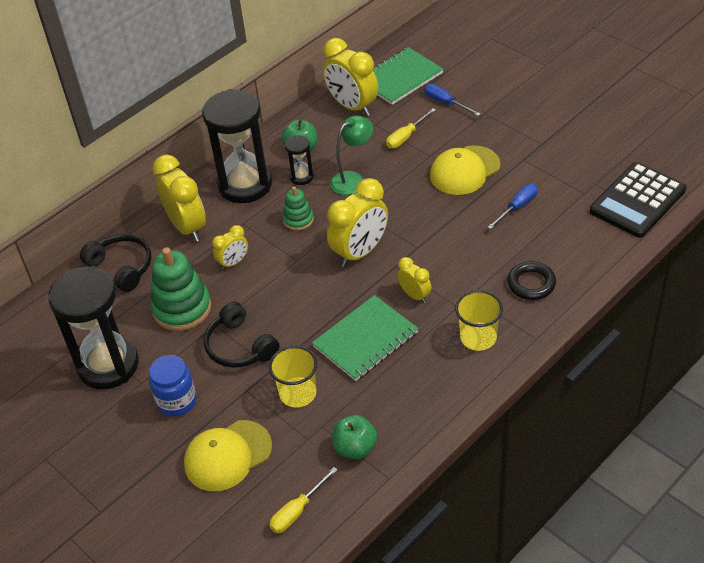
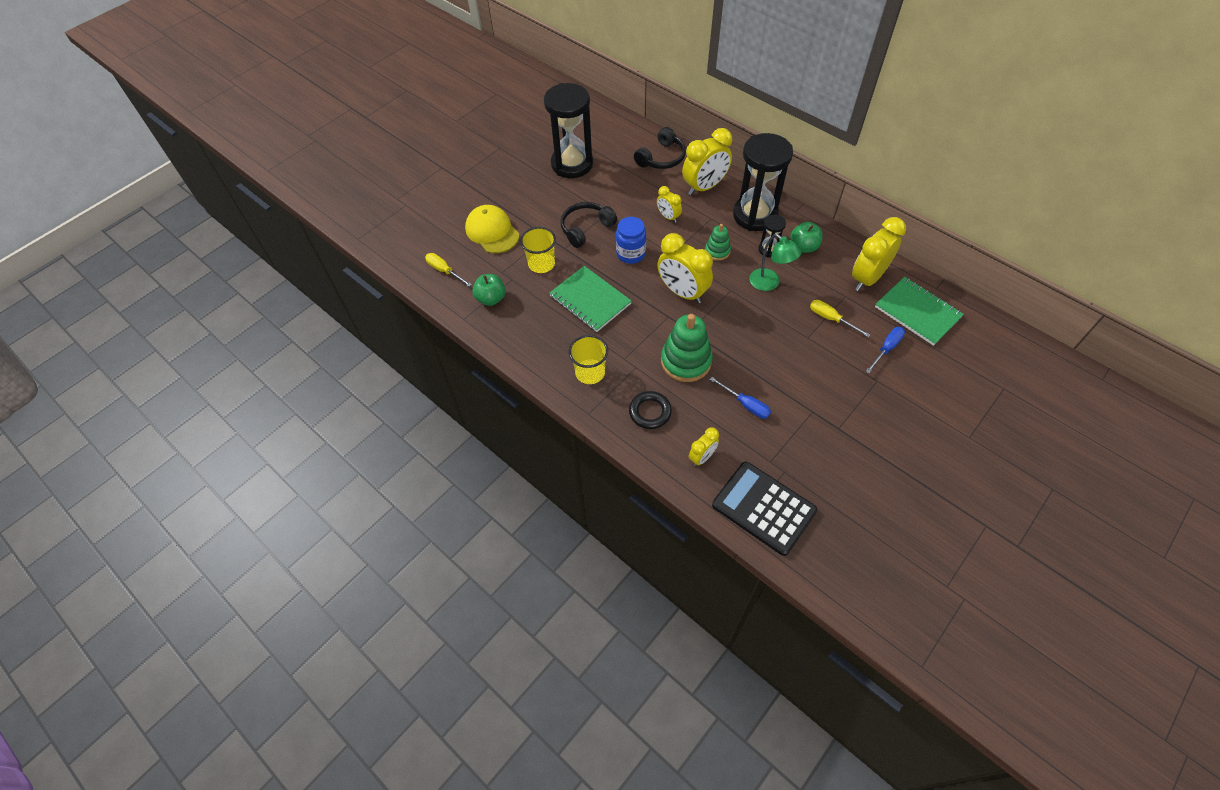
camera: 85 degrees right, 10 degrees up
(177, 401) = (539, 201): blue jar -> blue jar (631, 254)
(182, 308) = (622, 194): green stacking toy -> green stacking toy (686, 361)
(414, 295) = (635, 330): yellow clock -> yellow clock (702, 457)
(464, 170) = (790, 364): yellow cap -> none

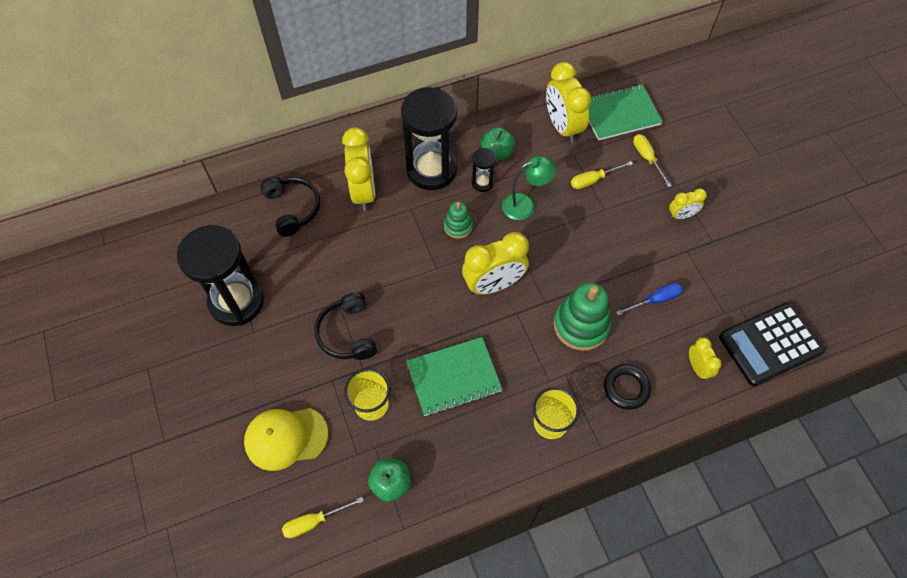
camera: 65 degrees left, 5 degrees up
(631, 254) = (412, 306): blue jar -> none
(668, 217) = (383, 246): yellow clock -> yellow clock (681, 215)
(886, 349) = (647, 158): blue screwdriver -> yellow screwdriver

